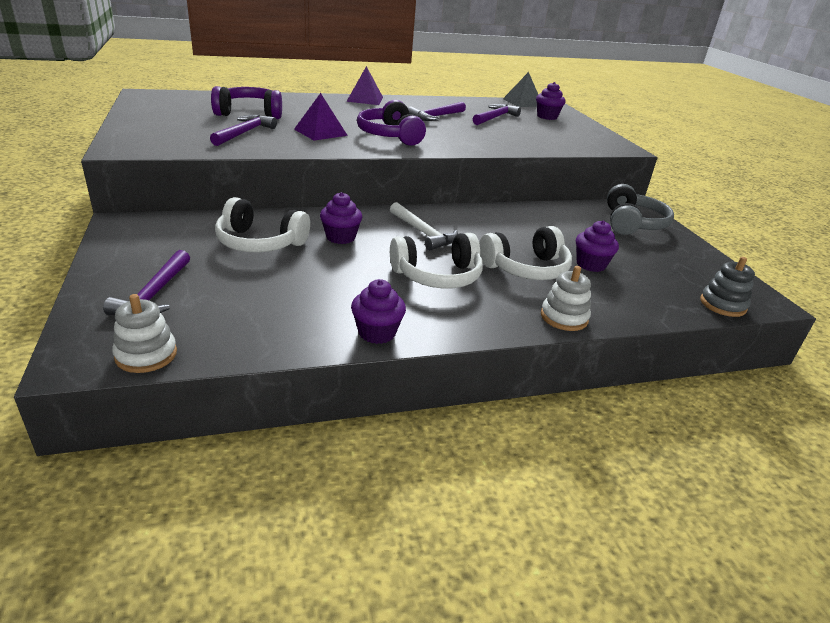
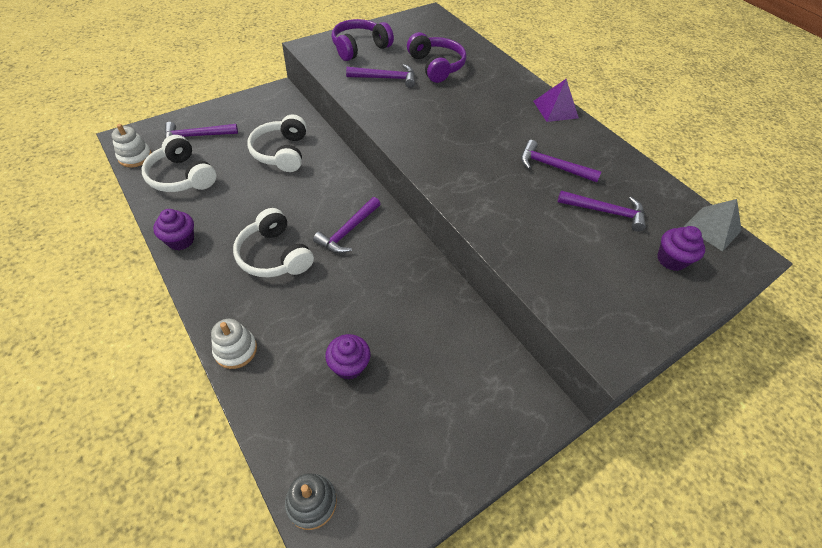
camera: 70 degrees right, 20 degrees up
(320, 132) = (425, 111): purple pyramid -> none
(340, 237) = (312, 187): purple cupcake -> none
(390, 136) = (455, 150): purple headphones -> purple headphones (359, 48)
(423, 233) = (348, 231): white hammer -> purple hammer
(526, 268) = (315, 313): white headphones -> white headphones (182, 176)
(632, 223) = (485, 405): grey headphones -> none

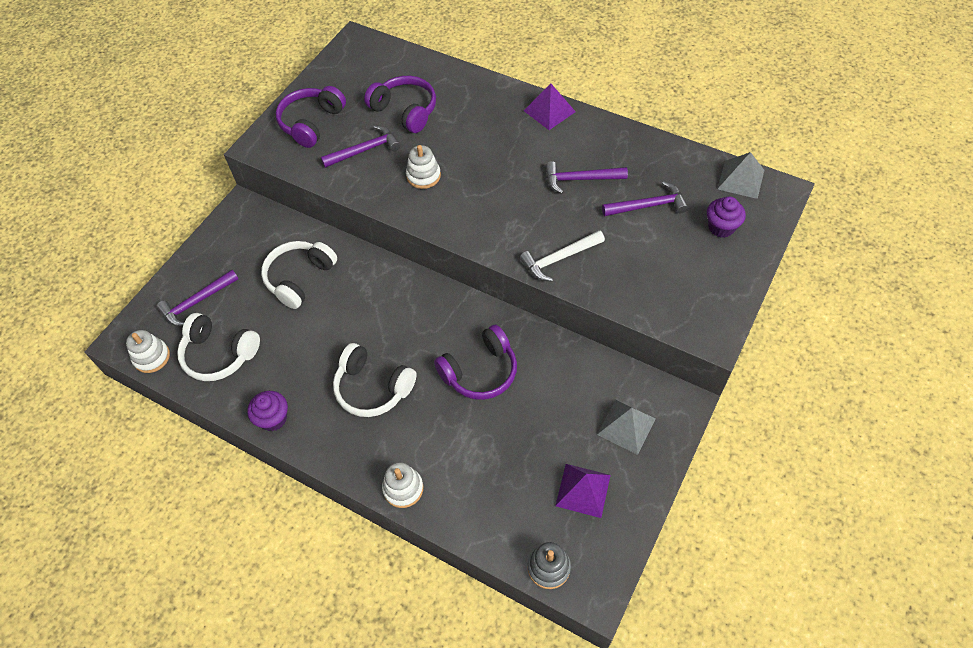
camera: 20 degrees left, 5 degrees up
(282, 152) = (299, 278): white headphones -> white headphones turned 60 degrees clockwise
(348, 231) = (423, 329): purple hammer -> none
(349, 366) = (507, 451): purple cupcake -> none
(372, 286) = (480, 371): none -> purple headphones
(395, 442) = (583, 490): none -> purple pyramid
(419, 112) = (423, 176): none -> white stacking toy
(476, 402) = (626, 426): none -> grey pyramid
(494, 218) = (559, 259): none -> white hammer

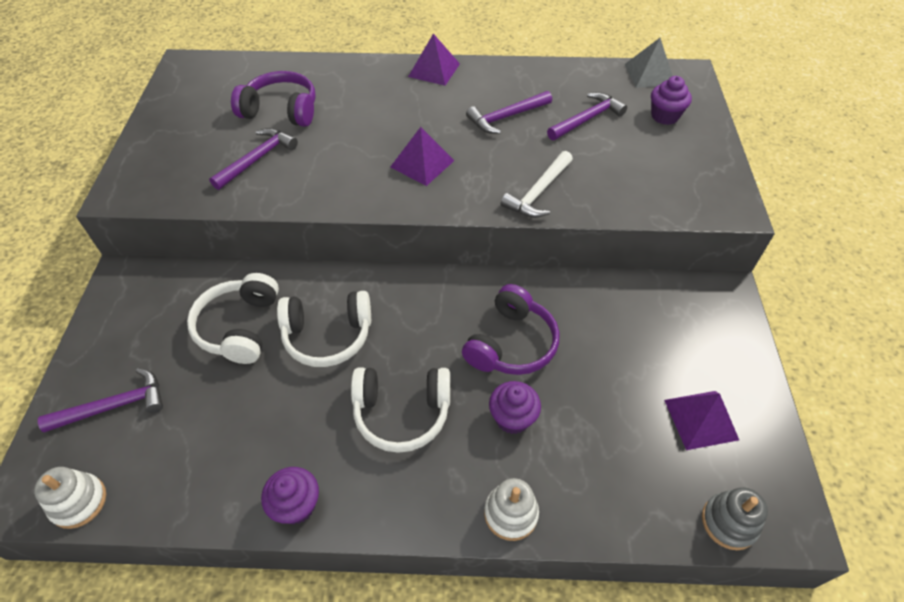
camera: 30 degrees left, 5 degrees down
(197, 302) = (114, 406): purple hammer -> purple hammer turned 135 degrees counterclockwise
(219, 354) = (178, 457): white headphones -> white headphones (328, 335)
(311, 123) = (176, 152): purple headphones -> none
(423, 176) = (341, 163): white stacking toy -> none
(445, 426) = (512, 418): none -> purple cupcake
(484, 199) = (422, 163): none -> purple pyramid
(626, 426) = (693, 335): grey pyramid -> none

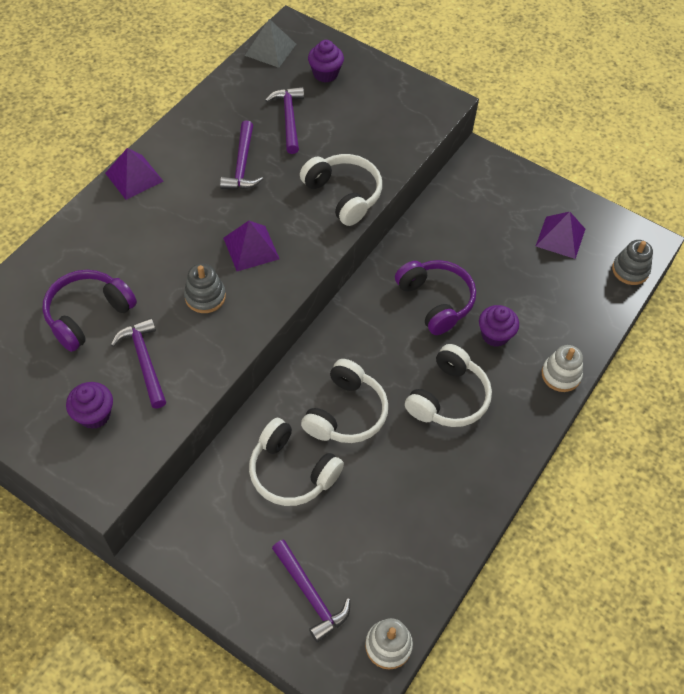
camera: 60 degrees left, 5 degrees up
(114, 406) = (310, 594): purple hammer -> purple hammer turned 135 degrees clockwise
(296, 505) = (481, 496): purple cupcake -> purple cupcake (94, 415)
(348, 161) = (205, 296): none -> grey stacking toy
(538, 192) = (343, 195): white hammer -> white headphones

